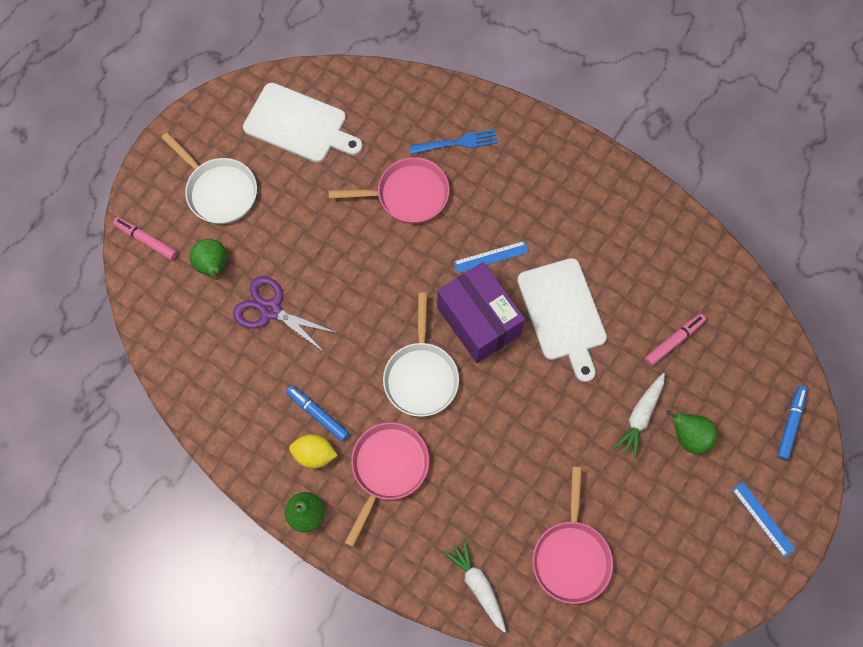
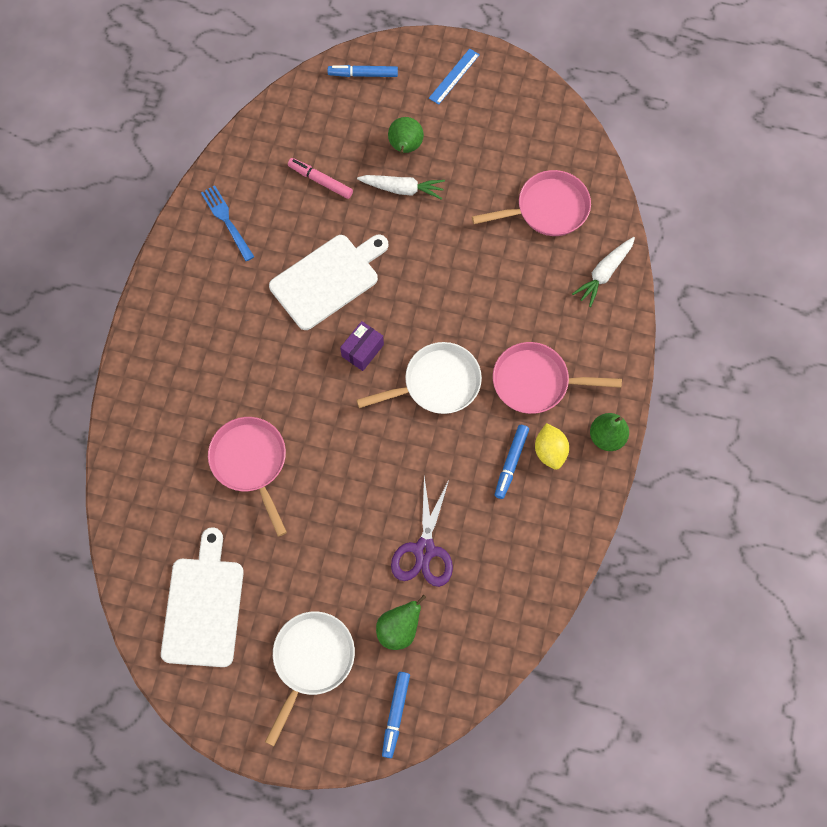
camera: 110 degrees left, 0 degrees up
(146, 240) = (395, 714): pink marker -> blue marker
(457, 143) = (174, 435): blue fork -> blue fork (227, 221)
(478, 321) = (362, 350): purple box -> purple box, size x0.49
(491, 257) = (292, 361): blue ruler -> none

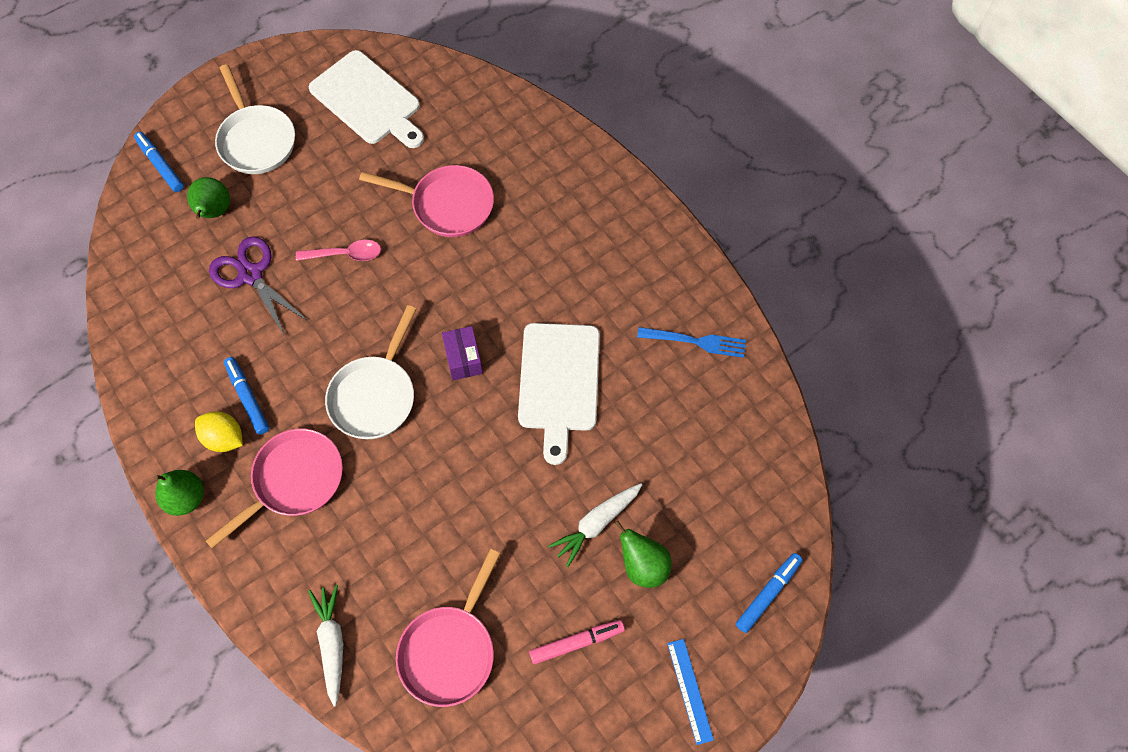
camera: 130 degrees right, 5 degrees down
(320, 181) = (671, 454): pink marker -> pink marker (576, 642)
(351, 498) = (346, 254): none -> pink spoon

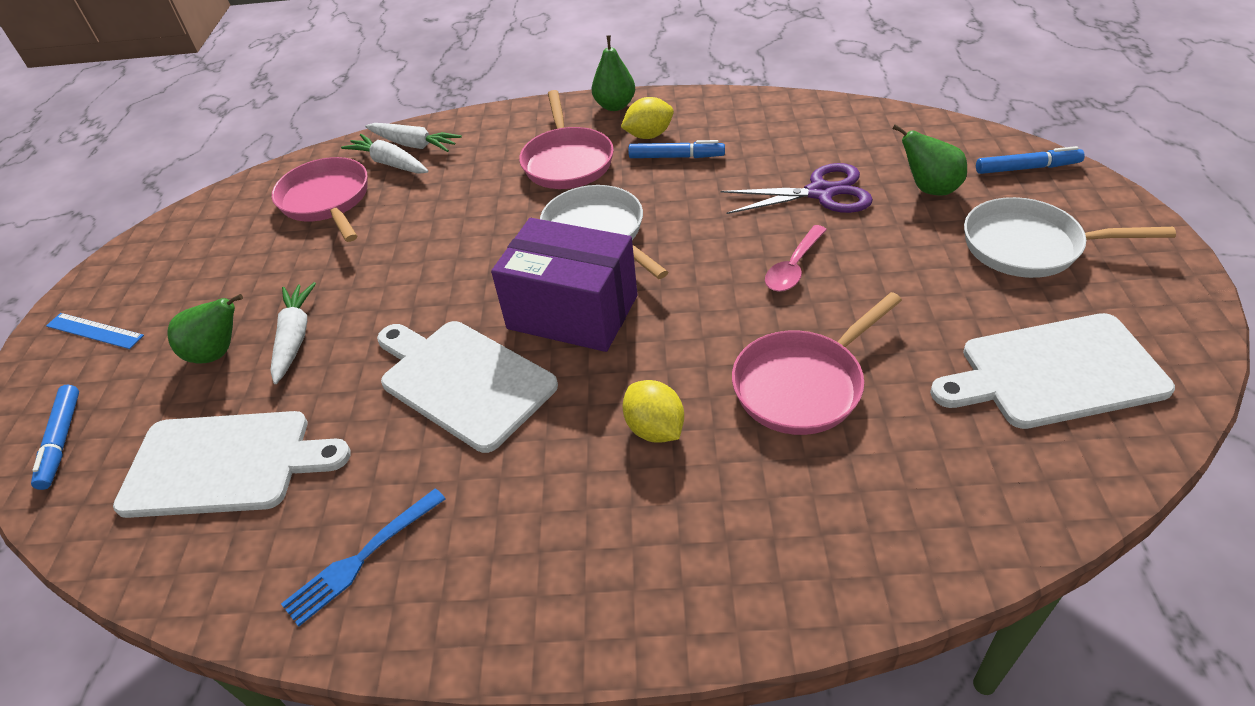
camera: 130 degrees right, 20 degrees down
(370, 641) = (390, 163): none -> white carrot
(463, 359) = (572, 312): purple box -> purple box, size x2.04
(525, 258) = (655, 429): none -> yellow lemon
(576, 642) = (229, 275): pink marker -> none
(705, 468) = (225, 464): none -> white cutting board

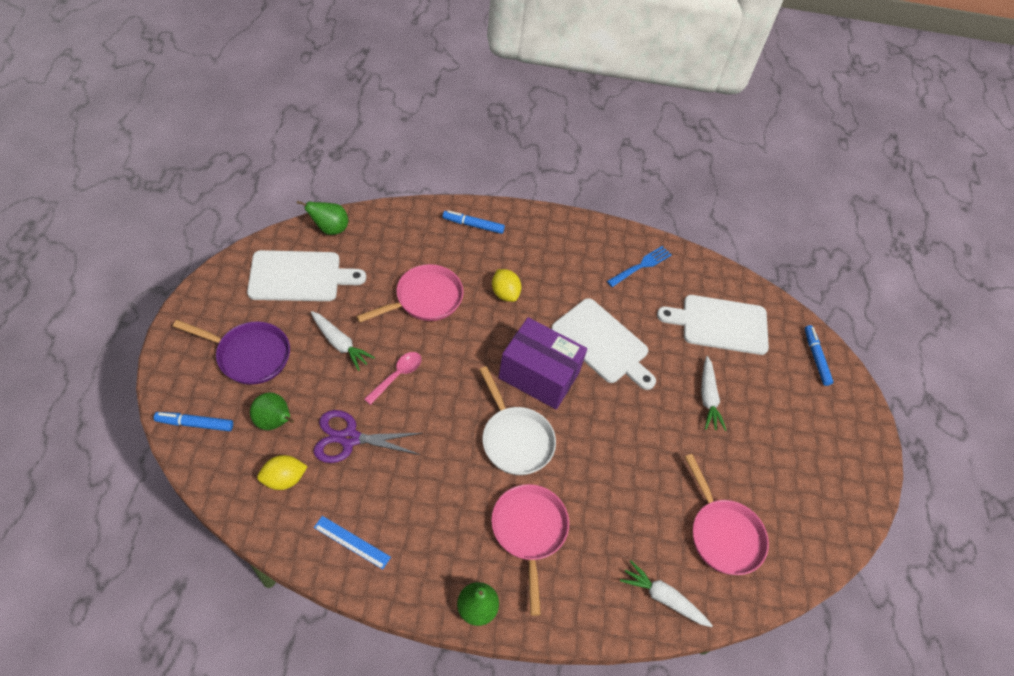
camera: 175 degrees right, 10 degrees up
(94, 331) = (843, 436): blue ruler -> blue ruler (352, 542)
(218, 353) = (752, 397): green pear -> green pear (330, 229)
(390, 163) = (680, 574): white carrot -> white carrot (340, 344)
(649, 135) = (456, 549): yellow lemon -> yellow lemon (284, 479)
(676, 157) = (440, 511): blue marker -> blue marker (473, 225)
(1029, 246) = (249, 355): white pan -> purple pan

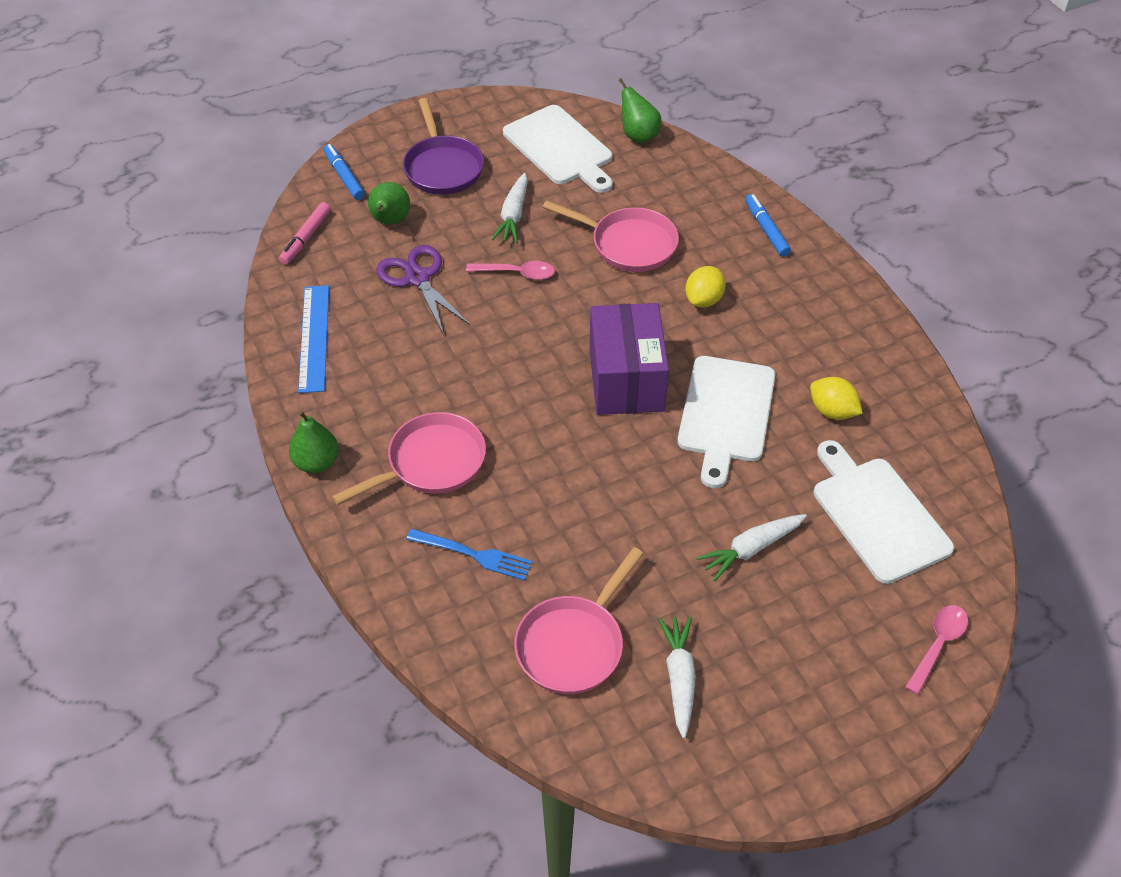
camera: 65 degrees right, 5 degrees down
(239, 489) = (306, 238): none -> pink marker
(284, 479) = (339, 259): yellow lemon -> yellow lemon (832, 411)
(352, 542) = (314, 338): blue ruler -> blue ruler, size x1.54
(515, 439) = (528, 399): white pan -> none
(641, 266) = (879, 397): blue fork -> blue fork (473, 555)
(663, 598) = (446, 618): white carrot -> white carrot (679, 678)
(816, 357) = (938, 645): blue marker -> pink spoon

